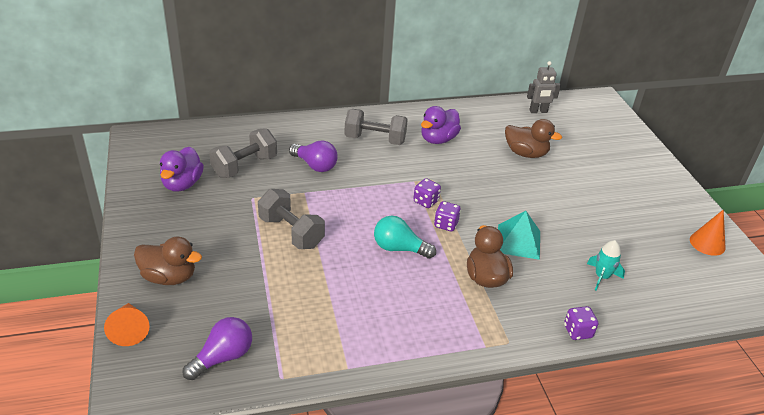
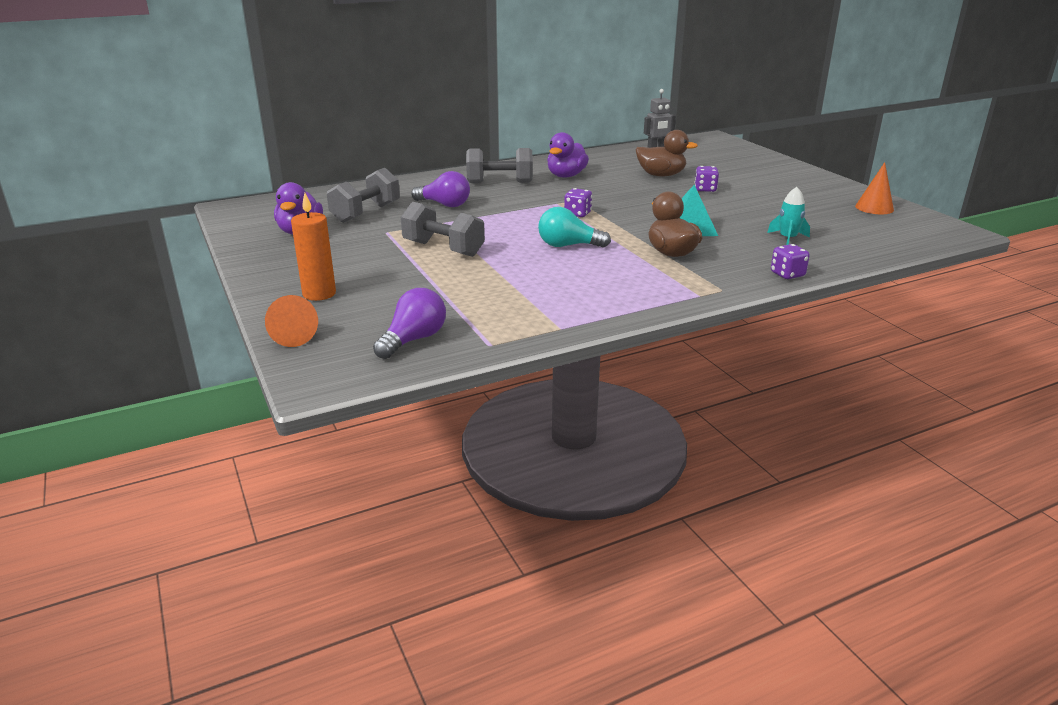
camera: 10 degrees left, 10 degrees down
(169, 277) = (319, 294): brown duck -> orange candle
(446, 224) = (608, 225): purple dice -> purple dice (705, 189)

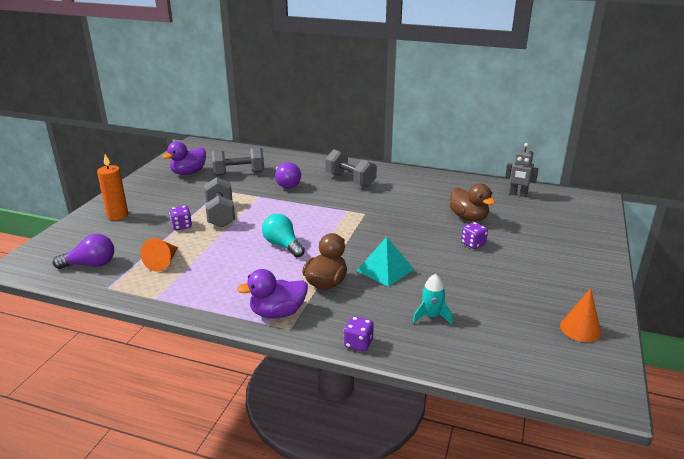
camera: 45 degrees right, 0 degrees up
(291, 335) = (62, 233): orange cone -> orange cone (163, 262)
(566, 176) = (401, 191): purple duck -> purple duck (277, 313)
(577, 214) = (341, 224): purple dice -> purple dice (182, 226)

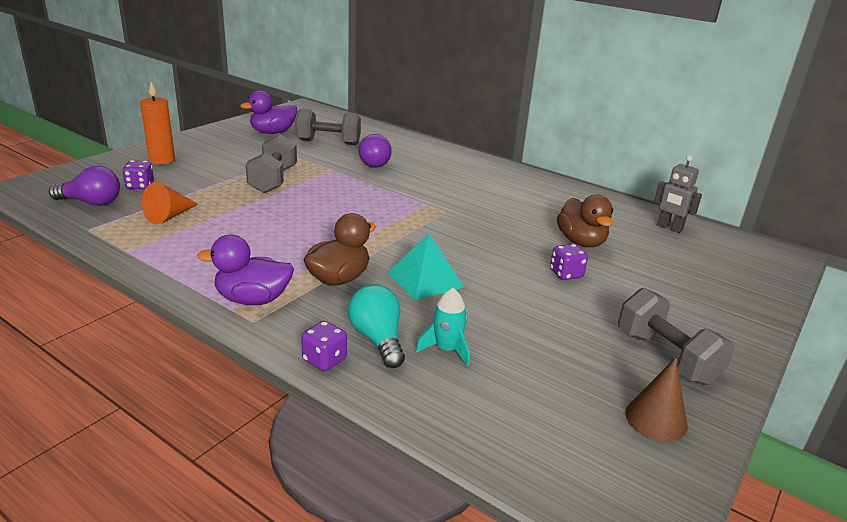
camera: 15 degrees right, 0 degrees up
(182, 226) = (220, 183): purple dice -> purple dice (140, 186)
(283, 245) = (319, 226): turquoise light bulb -> turquoise light bulb (378, 339)
(350, 180) = (455, 172): grey dumbbell -> grey dumbbell (666, 357)
(580, 329) = (656, 419): orange cone -> brown cone

